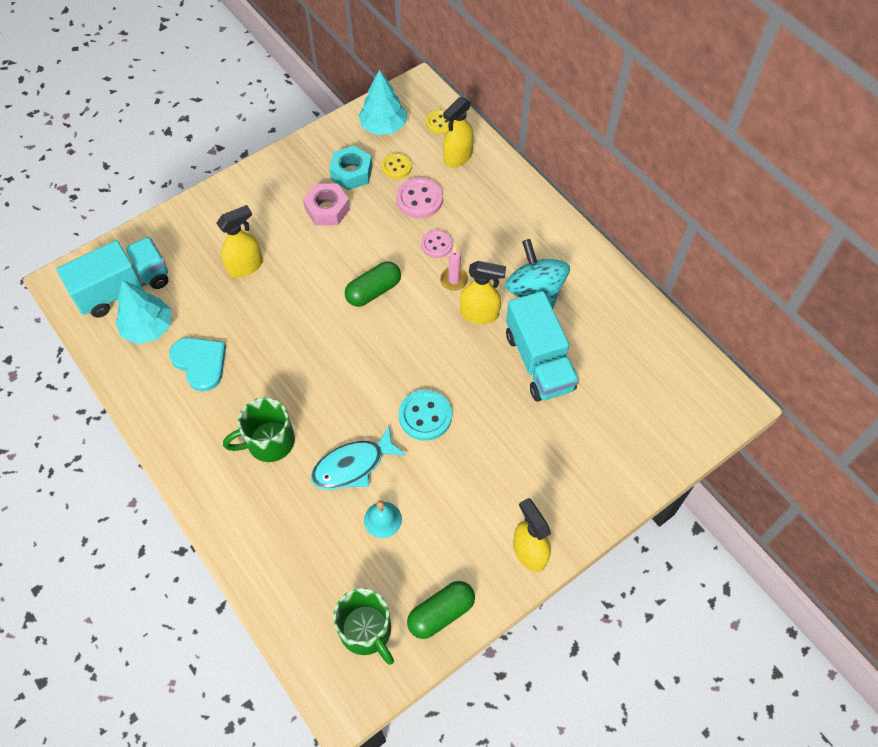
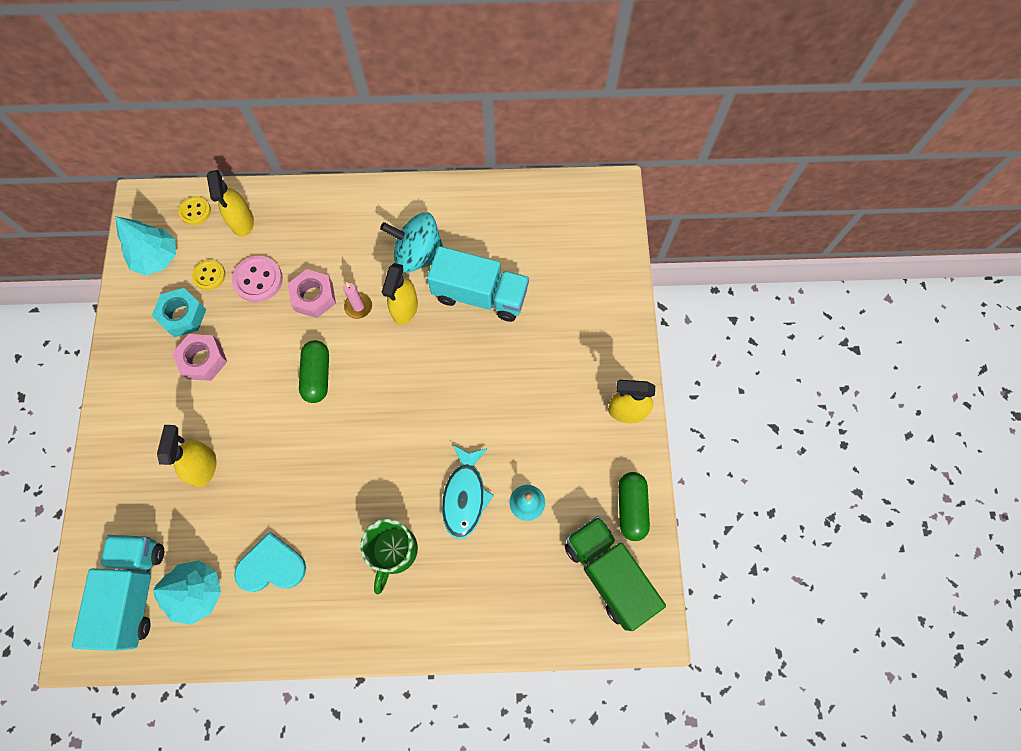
camera: 55 degrees left, 10 degrees up
(366, 631) = (608, 574): green mug -> green truck
(425, 416) = (463, 411): turquoise button -> none
(436, 245) = (314, 297): pink button -> pink nut
(479, 314) = (405, 309): yellow spray bottle -> yellow spray bottle turned 150 degrees clockwise

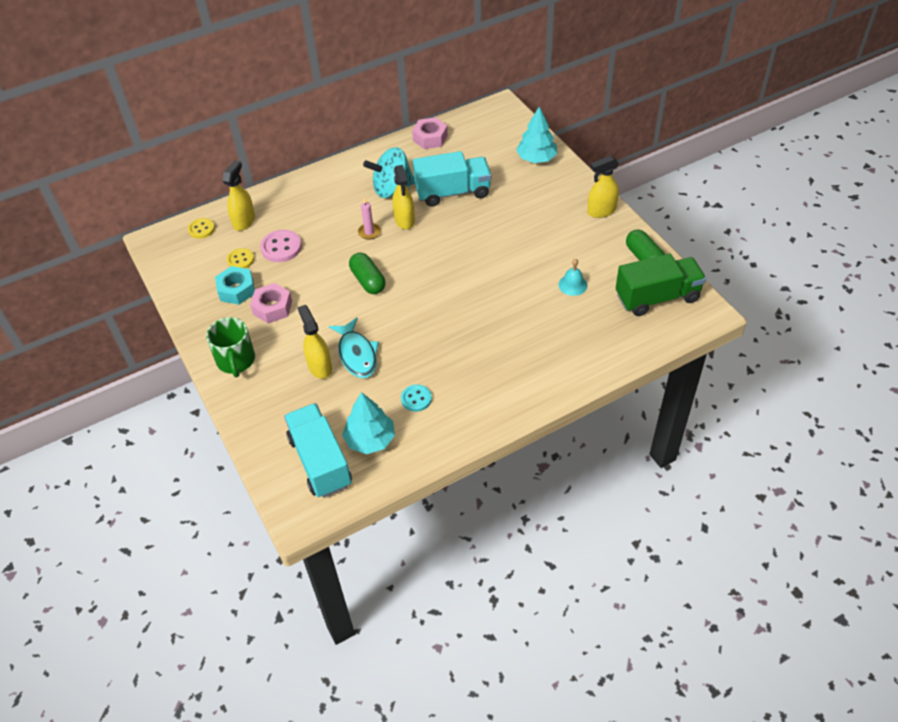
camera: 25 degrees left, 20 degrees down
(157, 258) = (190, 266): turquoise tree -> turquoise tree (536, 158)
(242, 222) = (244, 221): yellow spray bottle -> yellow spray bottle turned 120 degrees counterclockwise
(271, 566) = (416, 399): turquoise heart -> turquoise button
(314, 297) = (331, 240): pink nut -> pink nut (430, 138)
(393, 551) = (500, 351): green mug -> green mug (236, 361)
(465, 496) = (527, 300): turquoise fish -> turquoise fish (357, 354)
(608, 574) = (657, 297): green truck -> green truck turned 135 degrees clockwise

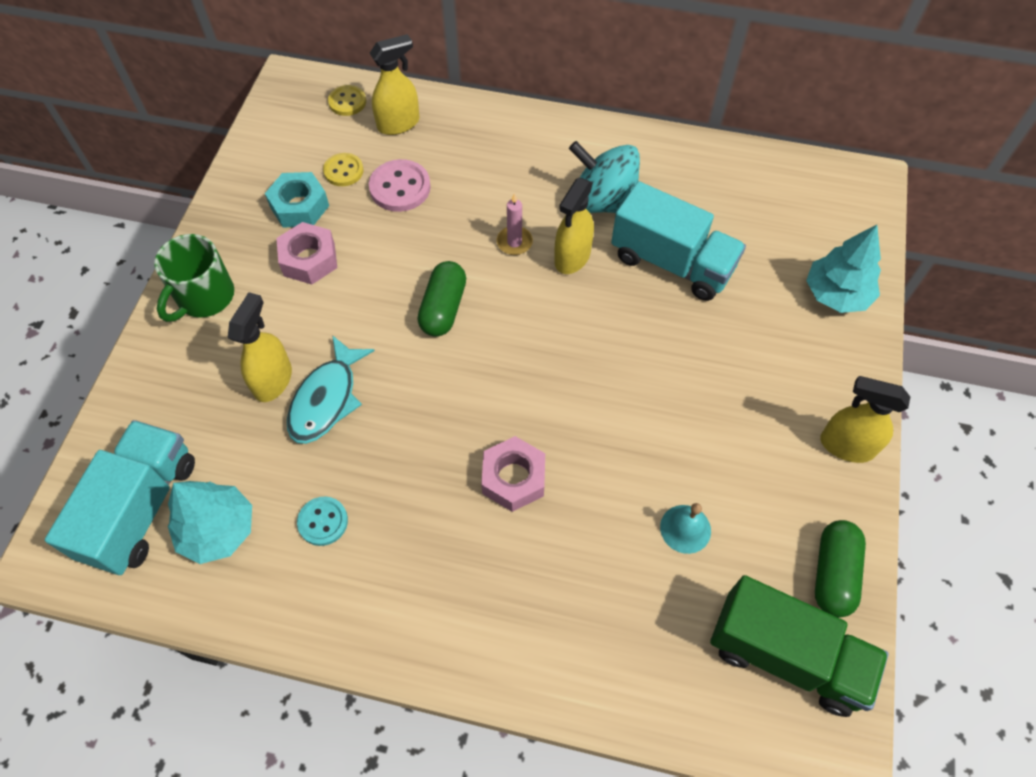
camera: 40 degrees right, 10 degrees up
(430, 138) = (724, 164): pink nut -> pink nut (513, 478)

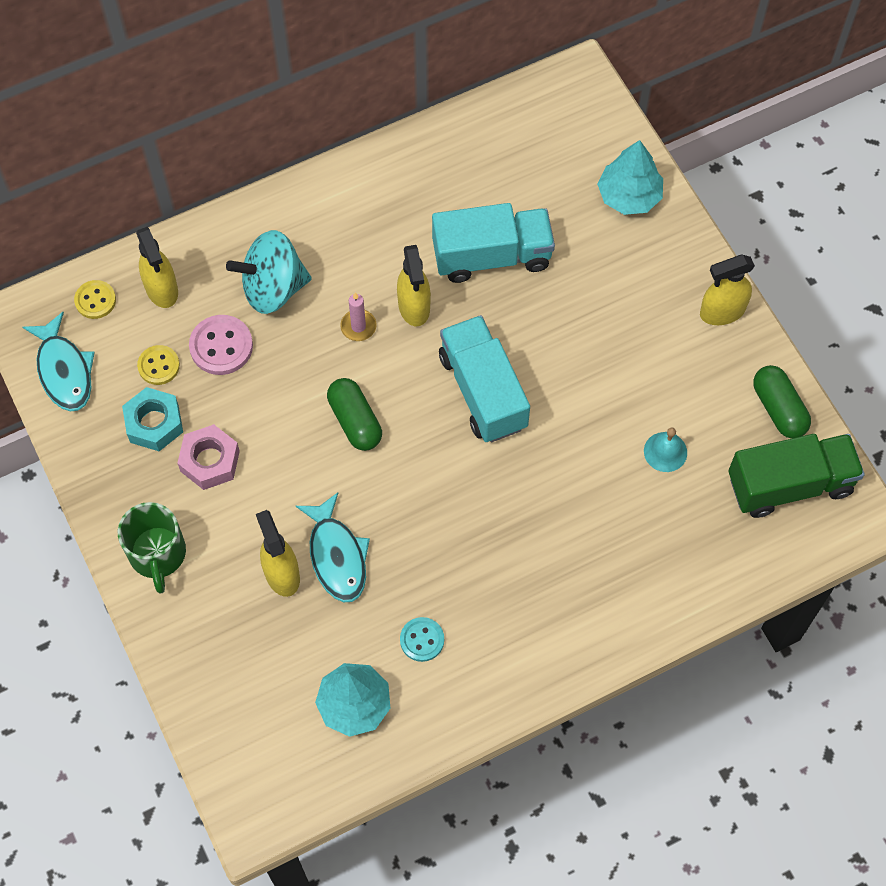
camera: 40 degrees left, 5 degrees up
(141, 508) = (283, 736): turquoise truck -> turquoise truck (483, 391)
(279, 131) = (64, 370): none -> turquoise fish
(399, 124) = (162, 289): yellow spray bottle -> yellow spray bottle turned 135 degrees clockwise
(513, 478) = (523, 507): pink nut -> none
(603, 202) = (396, 241): turquoise spinning top -> turquoise spinning top (273, 288)

